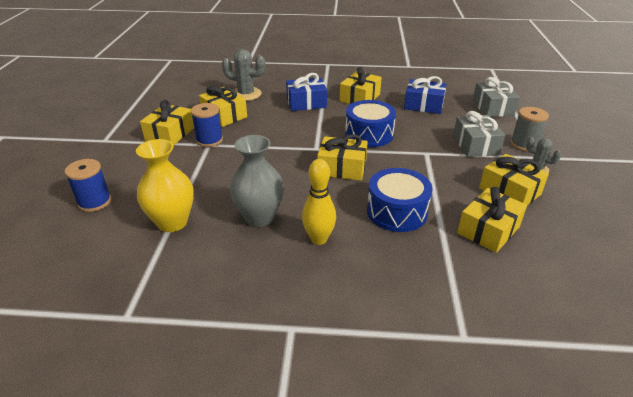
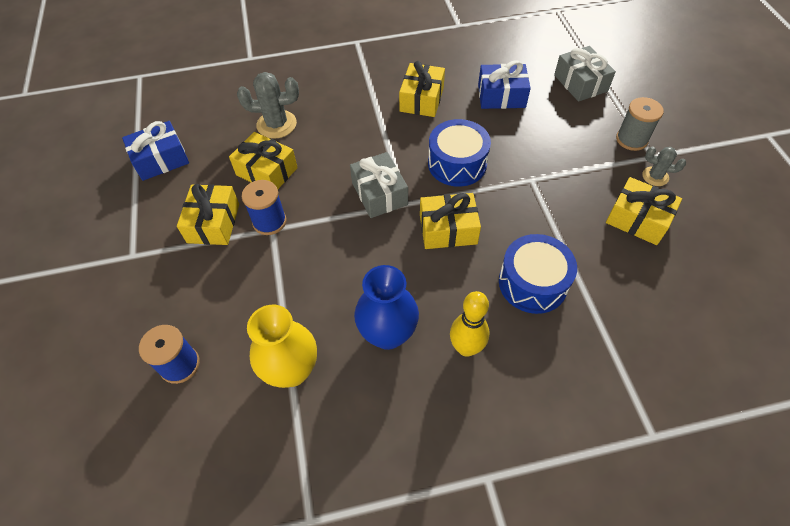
camera: 15 degrees left, 20 degrees up
(259, 217) = (388, 334): grey vase -> blue vase
(306, 103) = (360, 124): blue gift -> blue gift (161, 159)
(475, 145) = (581, 153): grey gift -> grey gift (379, 193)
(488, 230) = (633, 284): yellow gift -> none

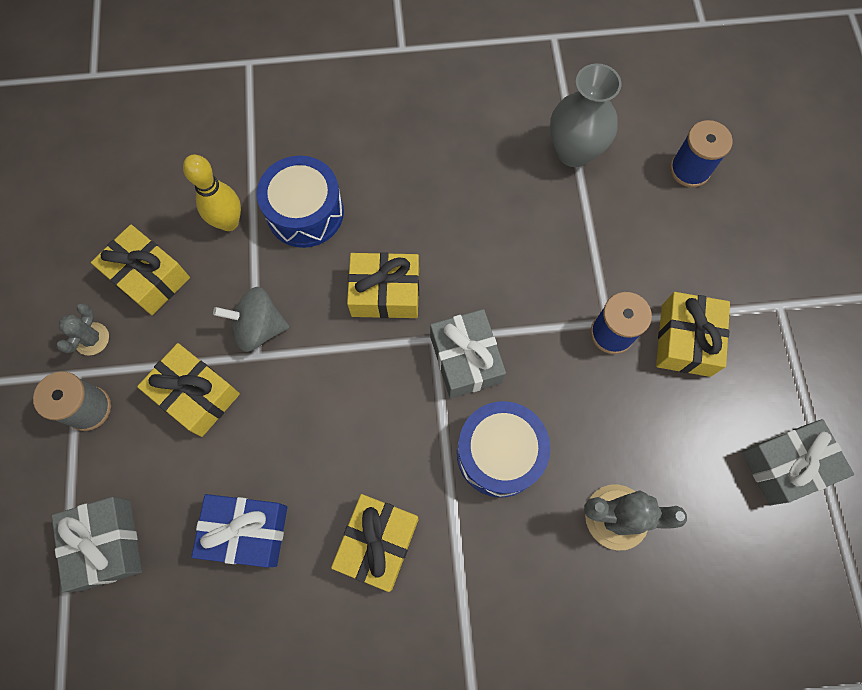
camera: 175 degrees left, 15 degrees up
(161, 159) = (785, 465): blue gift -> grey gift
(267, 171) = (623, 420): yellow gift -> yellow gift (196, 394)
(292, 370) = (574, 152): yellow vase -> grey vase
(388, 334) = (474, 176): blue vase -> none
(457, 163) = (350, 397): blue drum -> blue drum (499, 453)
(466, 348) = (395, 153): yellow bowling pin -> yellow bowling pin (229, 222)
(537, 196) = (259, 328): none -> grey spinning top
(655, 176) = (92, 339): grey cactus -> grey cactus turned 75 degrees clockwise

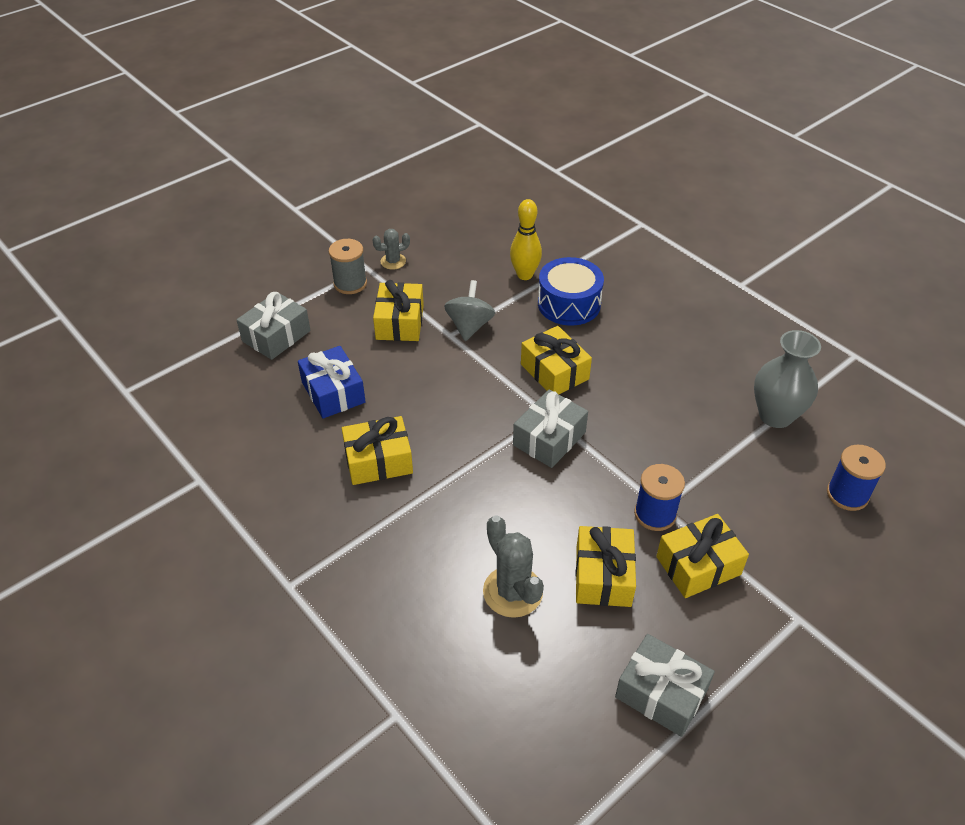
camera: 55 degrees right, 25 degrees down
(148, 277) = (453, 262): yellow gift -> yellow gift (603, 576)
(259, 328) = (469, 326): grey spinning top -> grey spinning top turned 45 degrees clockwise
(499, 453) = (498, 494): blue drum -> none

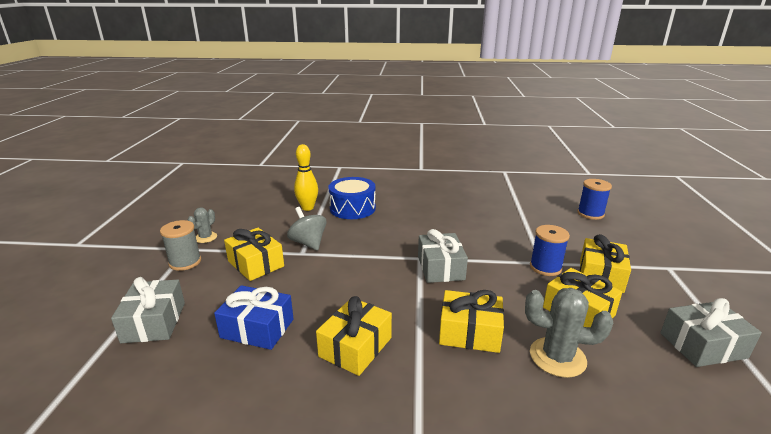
camera: 45 degrees left, 20 degrees down
(554, 372) = (392, 238): yellow gift -> yellow gift (469, 332)
(775, 415) = (516, 203): grey vase -> none

